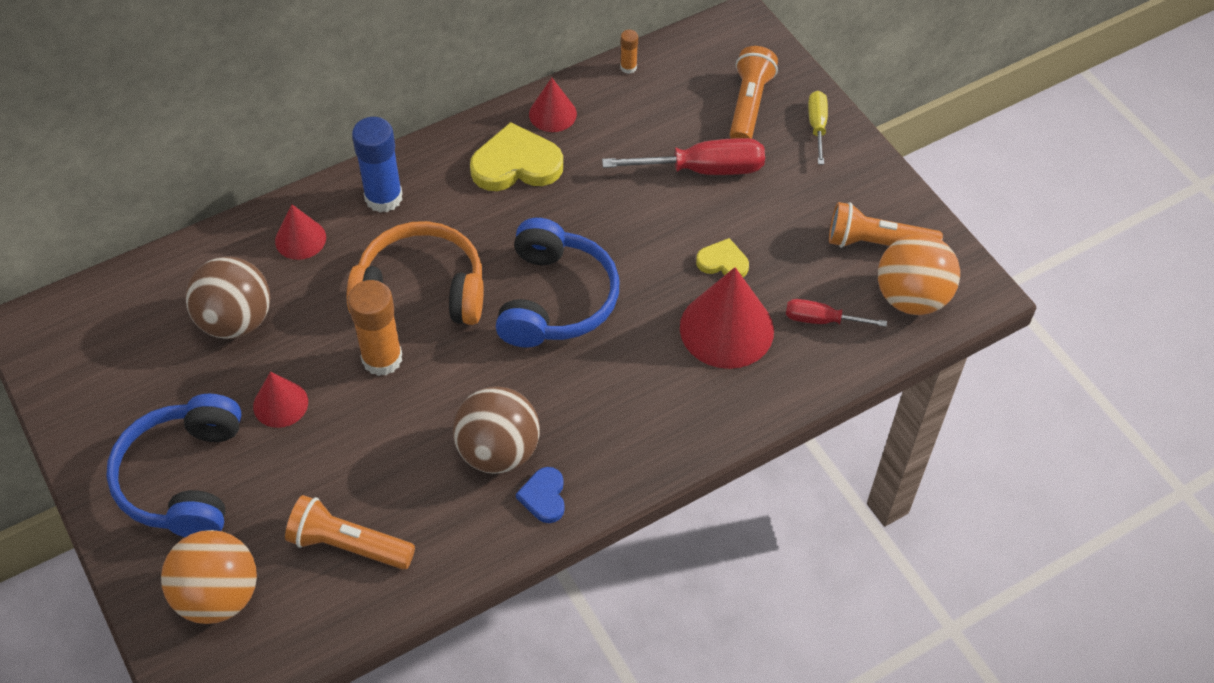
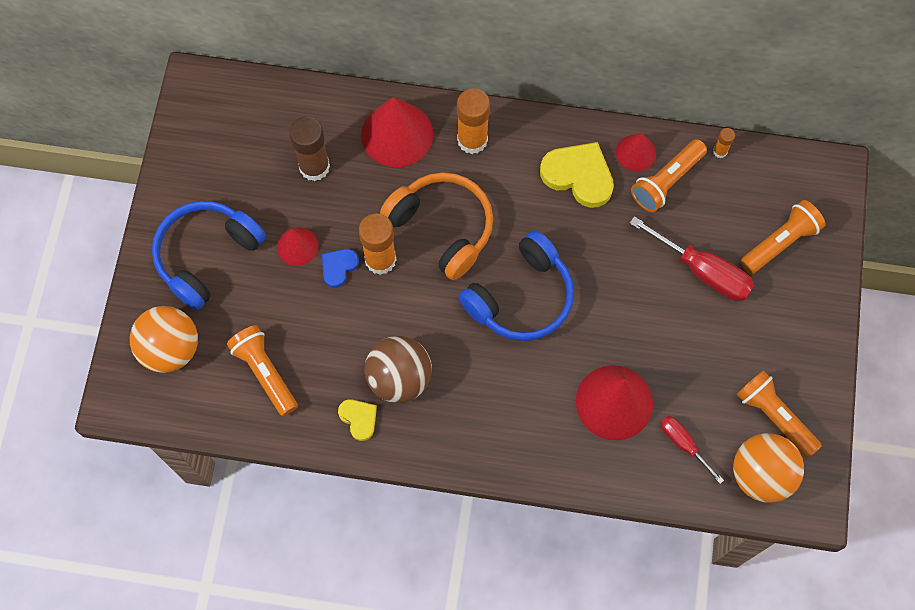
camera: 40 degrees right, 15 degrees up
(236, 321) = (314, 167): brown ball -> brown glue stick
(300, 239) = (397, 134): red cone -> red cone, size x1.79
(383, 198) = (472, 140): blue glue stick -> orange glue stick
(544, 497) = (402, 430): blue heart -> blue heart (338, 267)
(602, 119) = (666, 181): none -> orange flashlight
(723, 262) = (654, 351): yellow heart -> yellow heart (359, 419)
(817, 126) = (814, 294): yellow screwdriver -> none

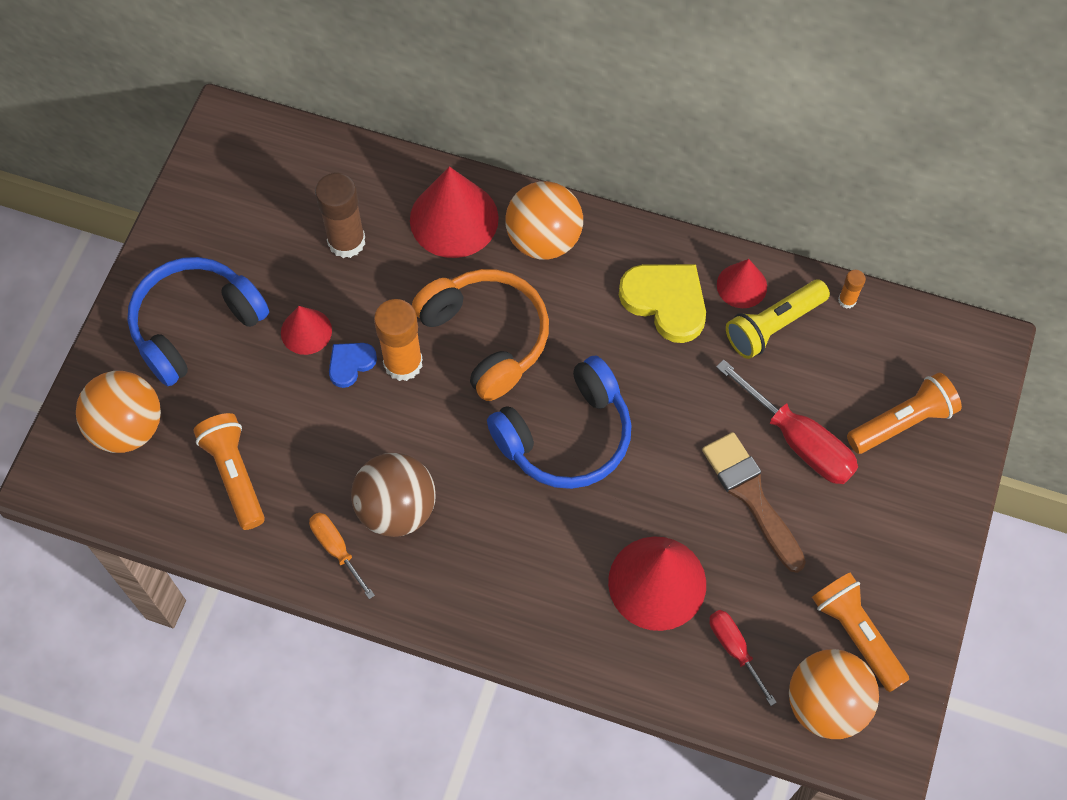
camera: 10 degrees right, 5 degrees down
(359, 419) = (336, 549): yellow heart -> orange screwdriver
(472, 140) = (544, 239): orange glue stick -> orange ball
(666, 181) = (773, 325): orange flashlight -> yellow flashlight
(674, 321) = (751, 496): none -> brown brush

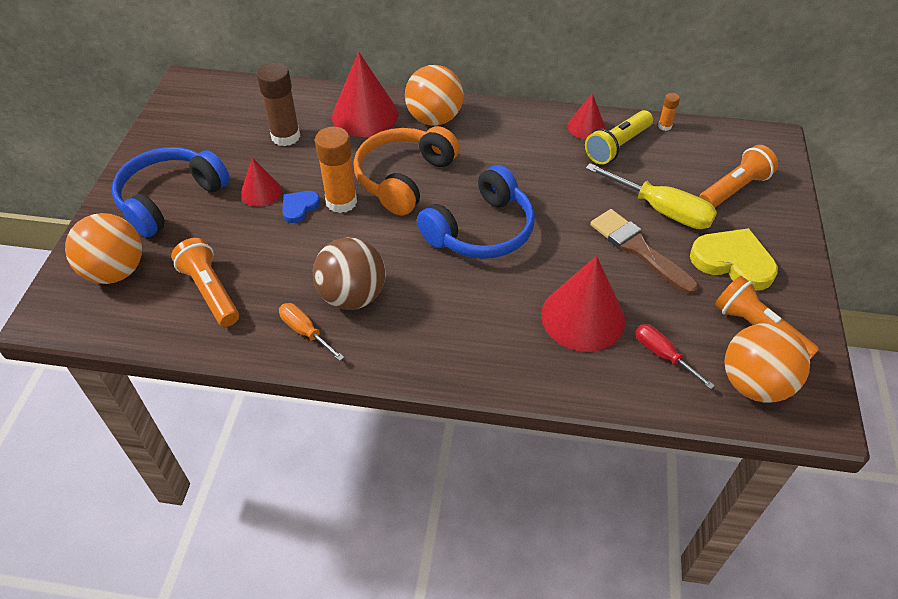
camera: 10 degrees left, 15 degrees down
(486, 337) = (404, 178): orange headphones -> orange headphones turned 105 degrees counterclockwise
(666, 302) = (534, 142): yellow heart -> yellow heart (733, 262)
(798, 440) = (661, 210): red screwdriver -> yellow screwdriver

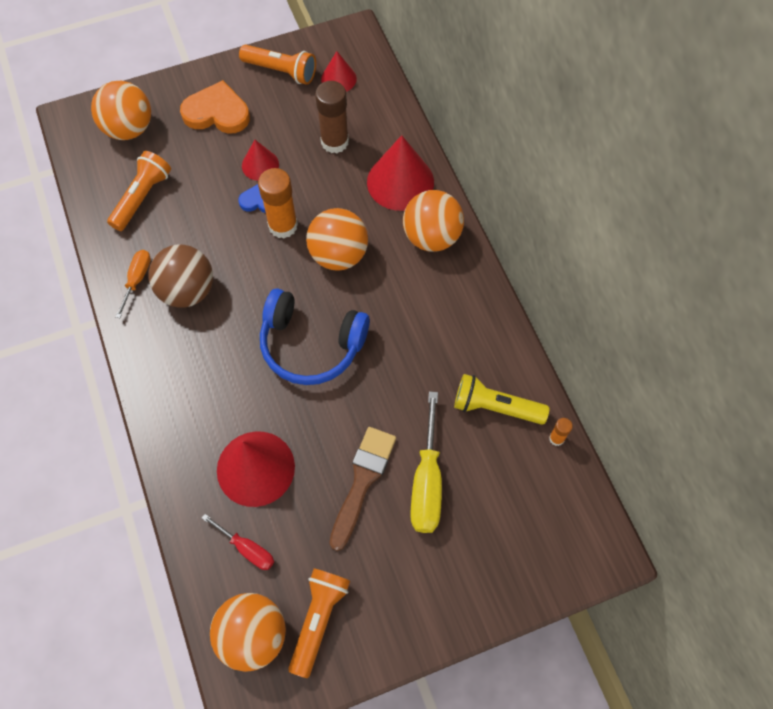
camera: 60 degrees right, 15 degrees up
(170, 199) = (217, 112): blue headphones -> orange heart
(404, 178) = (338, 255): orange headphones -> orange ball
(586, 127) = (506, 367): red cone -> red cone (338, 79)
(663, 355) = (247, 548): red screwdriver -> red screwdriver turned 105 degrees clockwise
(733, 262) = (394, 570): yellow heart -> none
(734, 189) = (499, 538): orange flashlight -> orange flashlight (281, 71)

